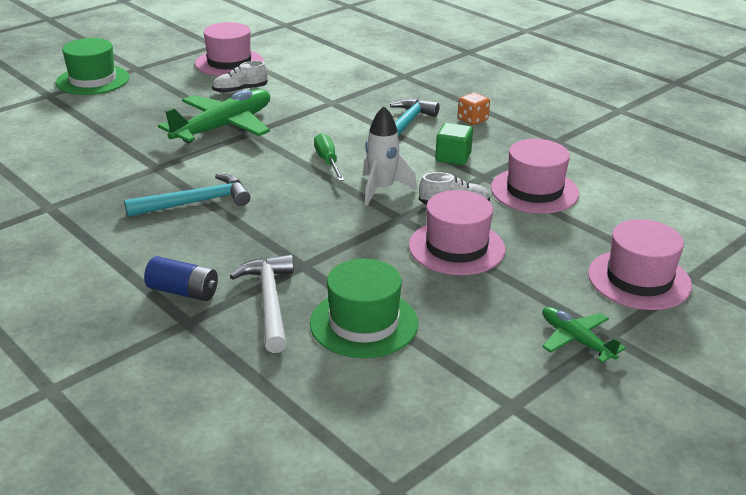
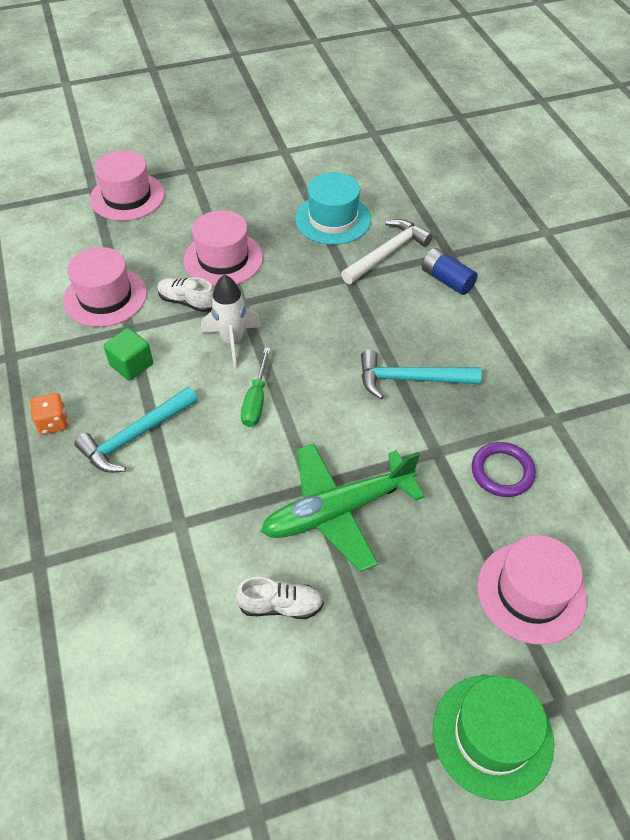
camera: 155 degrees left, 20 degrees up
(96, 168) = (502, 472): none -> purple ring
(229, 63) = (259, 717): pink hat -> pink hat (531, 592)
(270, 302) = (387, 253): white hammer -> white hammer turned 150 degrees counterclockwise
(364, 323) = (333, 219): green hat -> turquoise hat
(576, 340) = (213, 172): green plane -> none

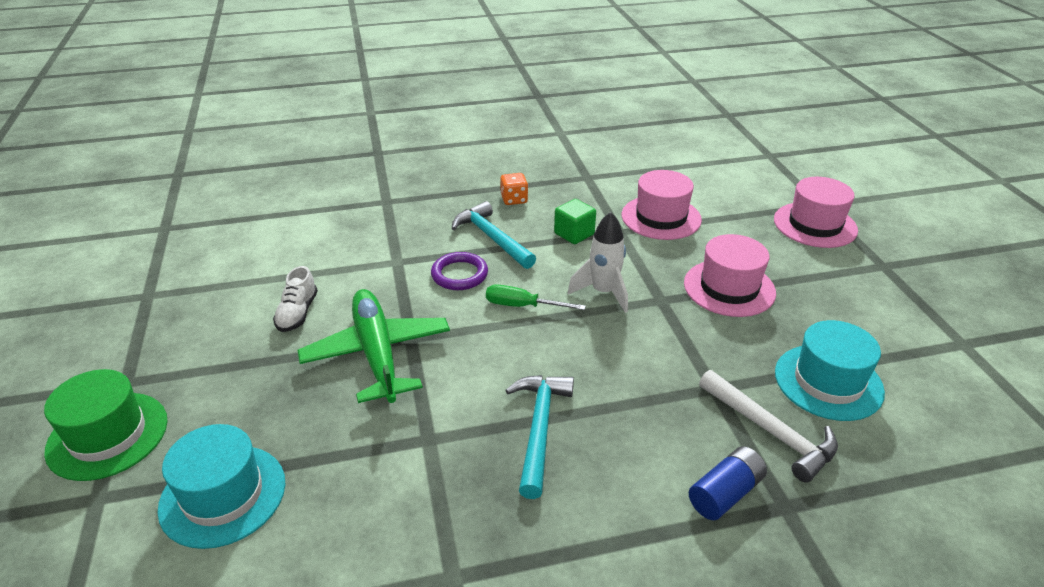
camera: 95 degrees right, 15 degrees down
(187, 301) = (659, 264): white shoe -> none
(502, 472) = (383, 498): purple ring -> purple ring (459, 274)
(531, 592) = (223, 495): pink hat -> turquoise hat

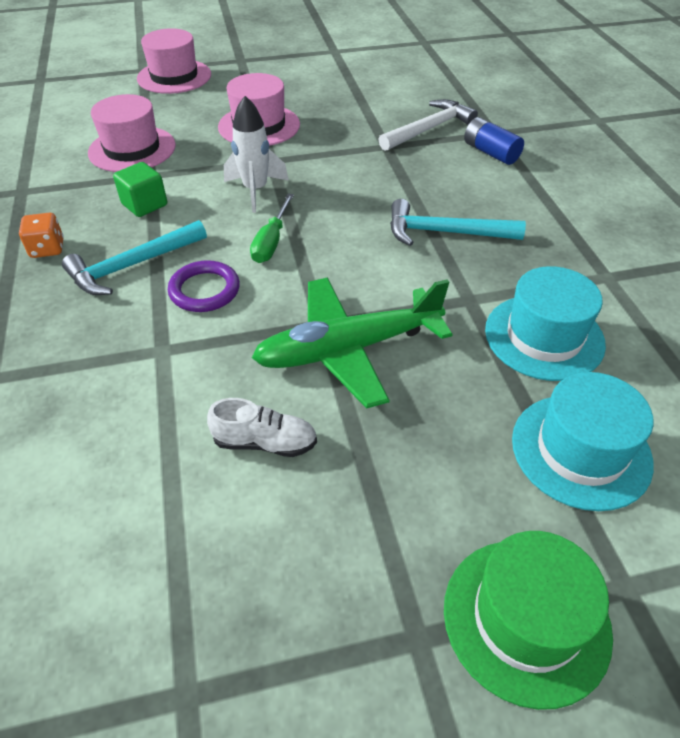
camera: 90 degrees left, 10 degrees up
(828, 382) = (376, 101): turquoise hat -> turquoise hat (544, 337)

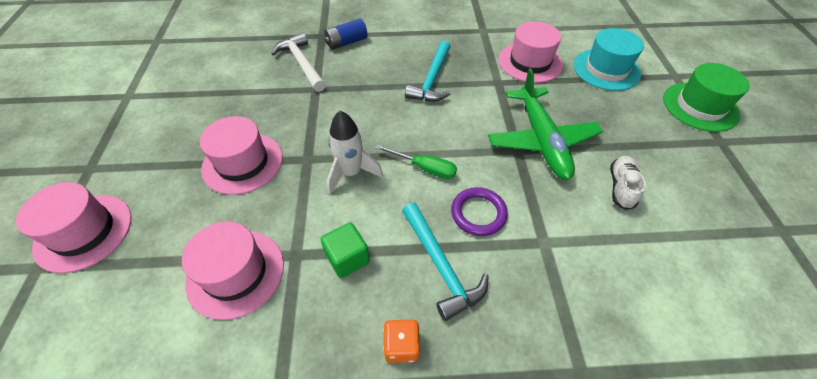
camera: 80 degrees left, 5 degrees up
(544, 337) = (530, 62): turquoise hat -> pink hat

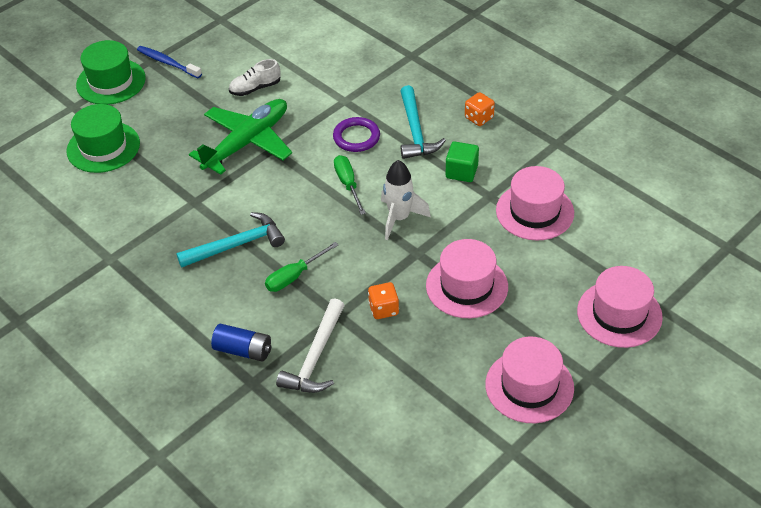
camera: 130 degrees left, 5 degrees down
(289, 110) = (383, 309): none -> orange dice
(371, 88) = (294, 276): none -> green screwdriver
(440, 266) = (415, 131): turquoise hammer -> turquoise hammer turned 150 degrees clockwise
(530, 62) = (139, 197): pink hat -> pink hat (529, 386)
(606, 69) = (103, 147): turquoise hat -> green hat
(710, 151) = (167, 63): none -> blue toothbrush

